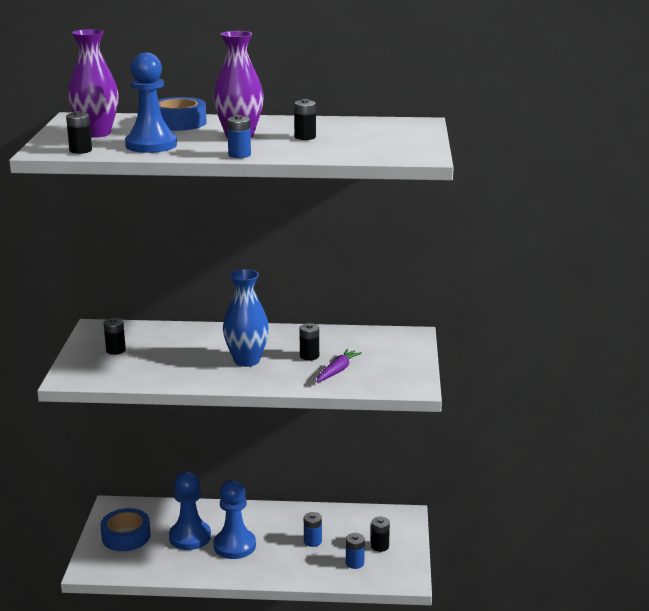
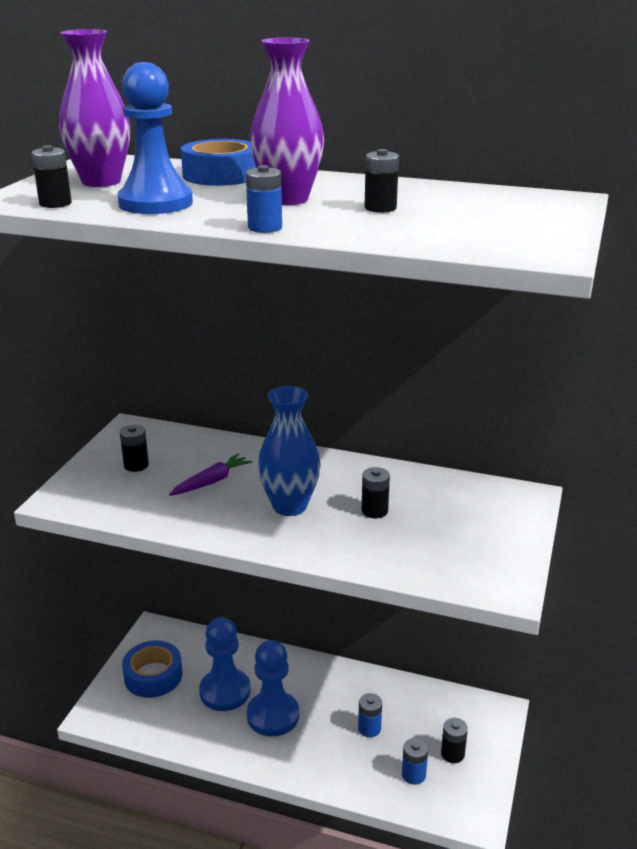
camera: 15 degrees right, 5 degrees up
(337, 371) = (404, 542): purple carrot -> purple carrot (211, 481)

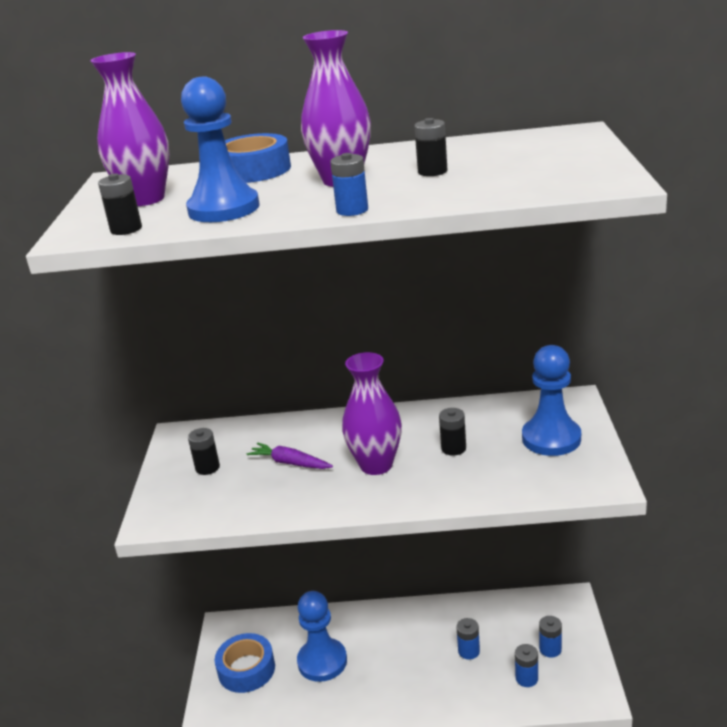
camera: 15 degrees left, 0 degrees up
(211, 481) = (290, 463): purple carrot -> purple carrot turned 90 degrees counterclockwise
(273, 715) = (377, 668): blue pawn -> blue pawn (551, 438)
(289, 506) = (376, 465): blue vase -> purple vase
(452, 754) = (550, 649): black battery -> blue battery

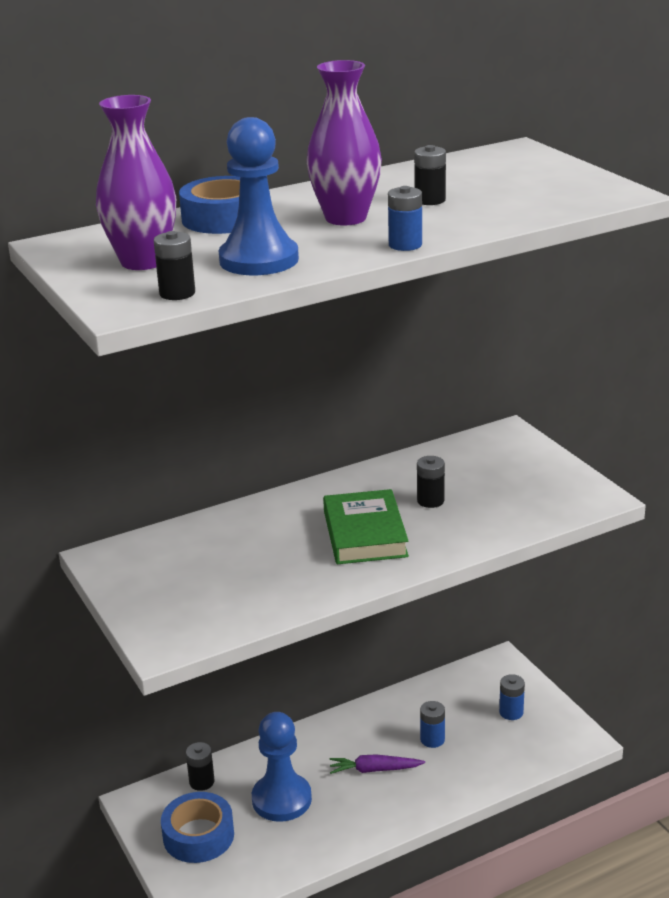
camera: 30 degrees left, 0 degrees up
(207, 467) = (175, 580): black battery -> black battery (201, 782)
(290, 463) = (268, 554): purple carrot -> purple carrot (374, 770)
(376, 465) = (365, 534): purple vase -> green book
(526, 678) = (506, 745): blue battery -> none
(551, 438) = (517, 471): blue pawn -> none

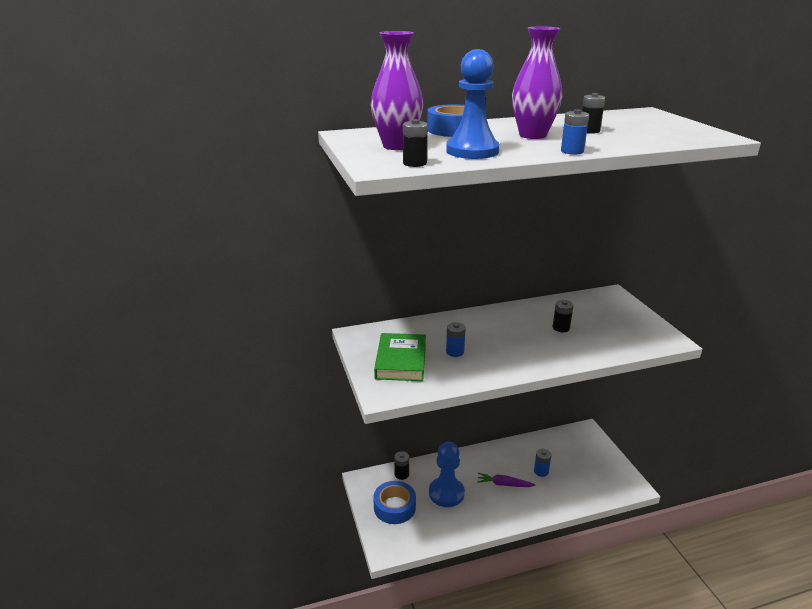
camera: 10 degrees right, 0 degrees up
(365, 534) = (517, 342): green book -> green book (401, 361)
(511, 712) = (591, 462): blue battery -> blue battery (455, 352)

